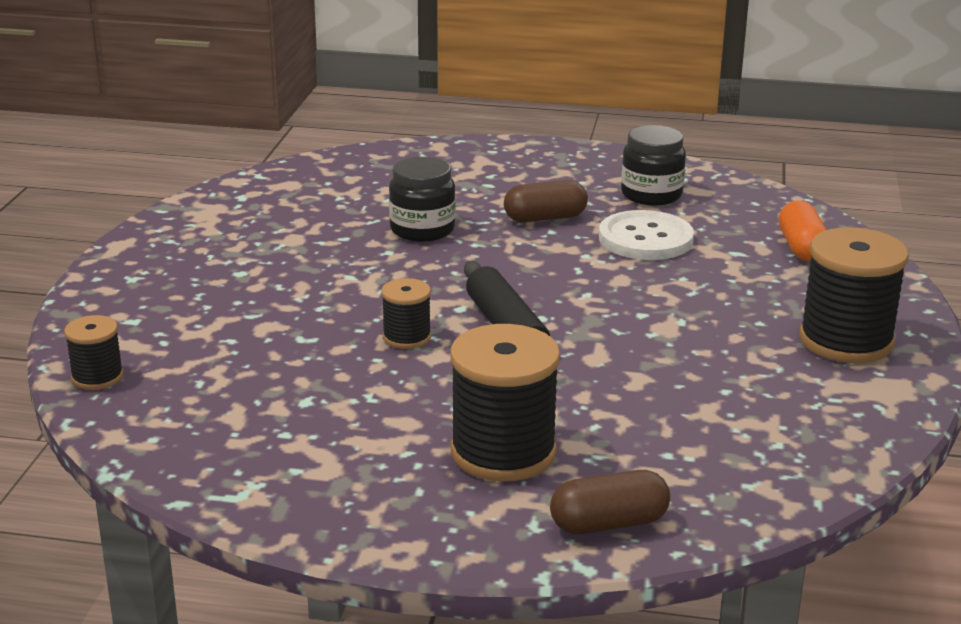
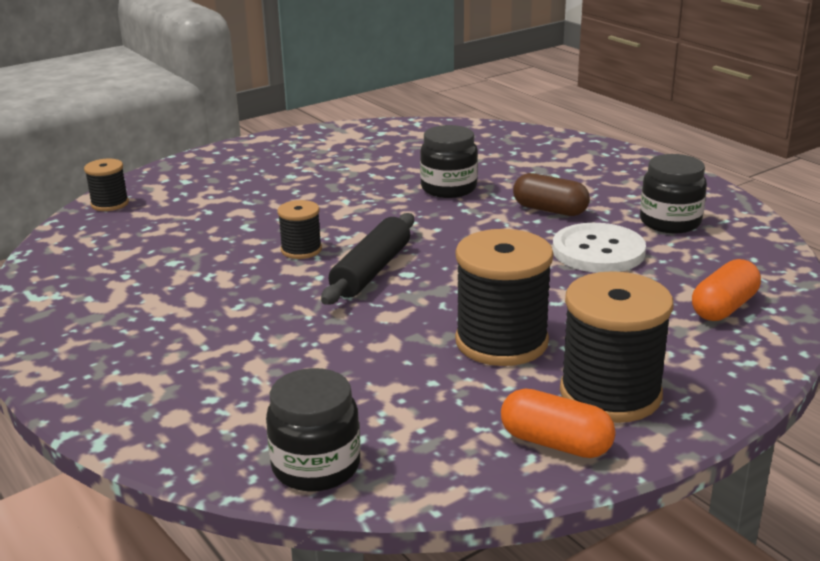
camera: 45 degrees right, 0 degrees up
(503, 452) = (207, 346): black spool -> black spool (501, 342)
(609, 523) = (169, 425): brown capsule -> none
(770, 488) = (316, 466): none -> black jar
(876, 389) = (555, 443): none -> orange capsule

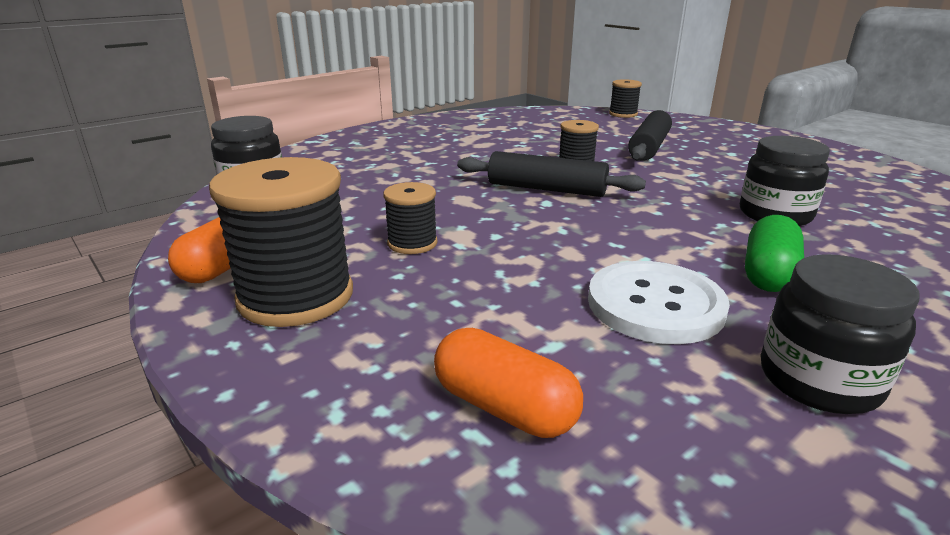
camera: 85 degrees right, 0 degrees up
(255, 207) = (649, 147): none -> black rolling pin
(501, 342) = (412, 243): black spool -> black spool, size x0.52
(550, 210) = (768, 274): brown capsule -> green capsule

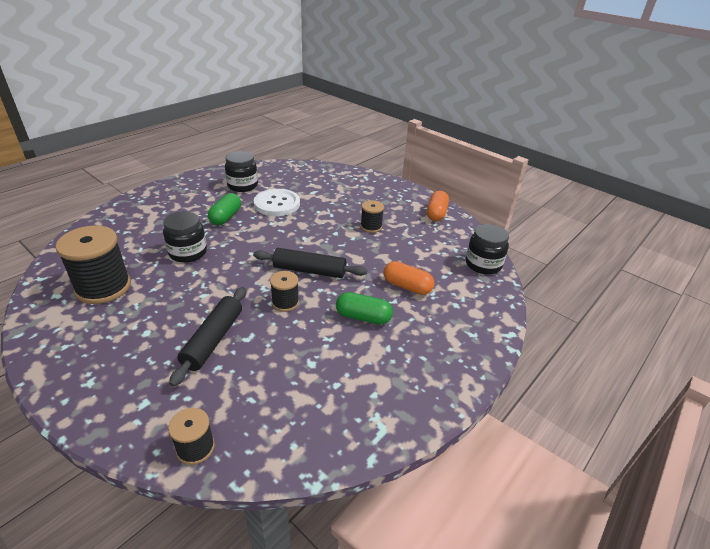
camera: 170 degrees right, 10 degrees up
(296, 296) = (399, 203): black spool -> black spool (103, 287)
(475, 153) = (363, 317): none -> green capsule
(504, 407) = (326, 179): orange capsule -> orange capsule (407, 286)

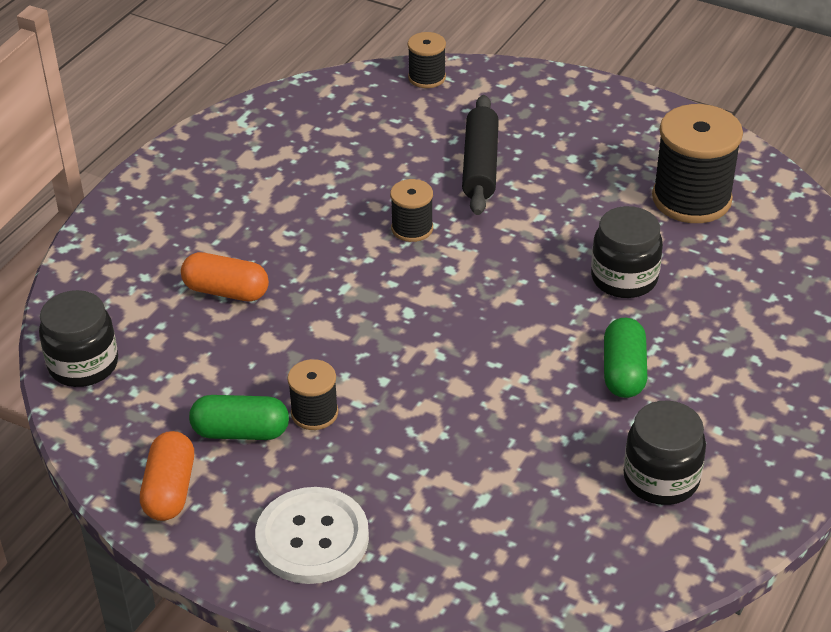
camera: 170 degrees right, 5 degrees up
(277, 204) = (544, 435): white button -> white button (312, 538)
(309, 270) = (399, 287): black rolling pin -> none
(363, 317) = (288, 230): green capsule -> green capsule (241, 432)

